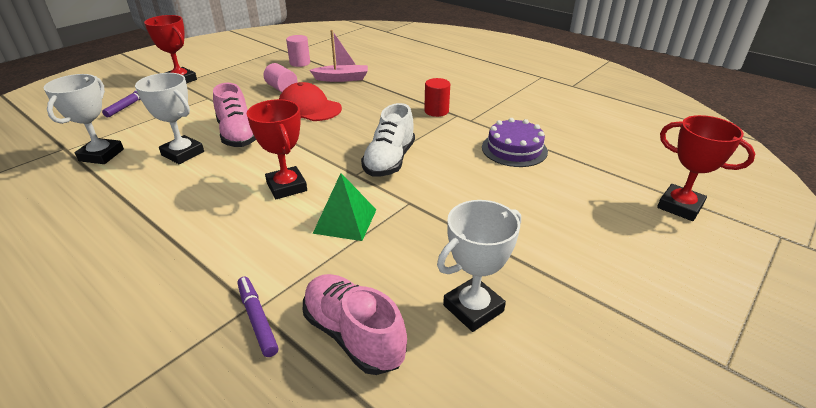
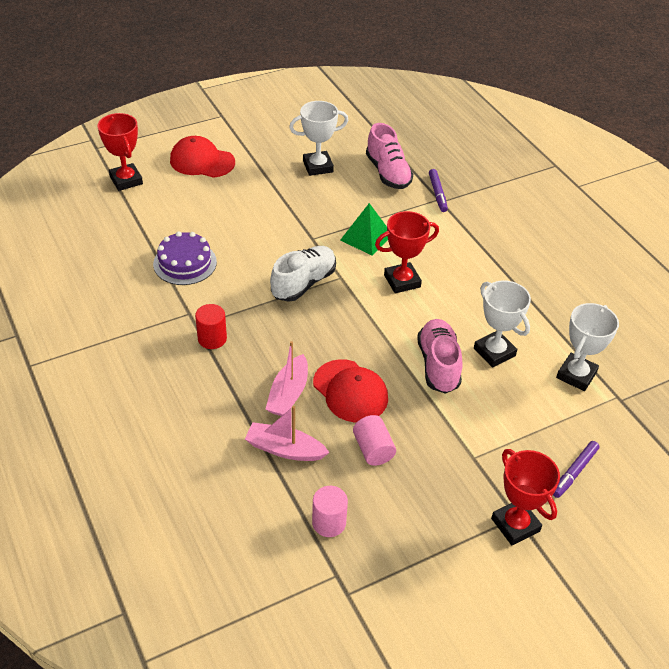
camera: 160 degrees left, 10 degrees up
(286, 187) = (402, 281): red trophy -> red trophy turned 75 degrees clockwise
(355, 98) = (288, 394): none -> pink boat
(636, 260) = (202, 161): none -> red cap

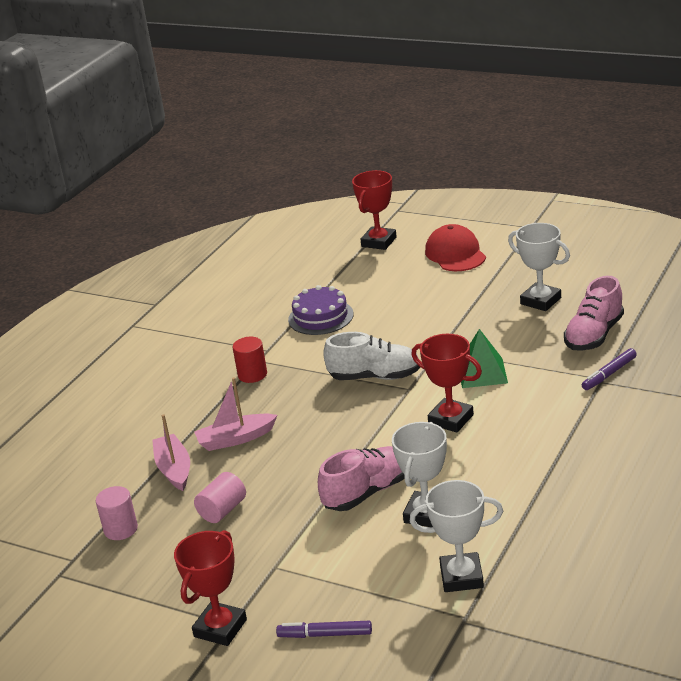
camera: 60 degrees right, 15 degrees down
(350, 391) = (276, 465): red cap -> none

